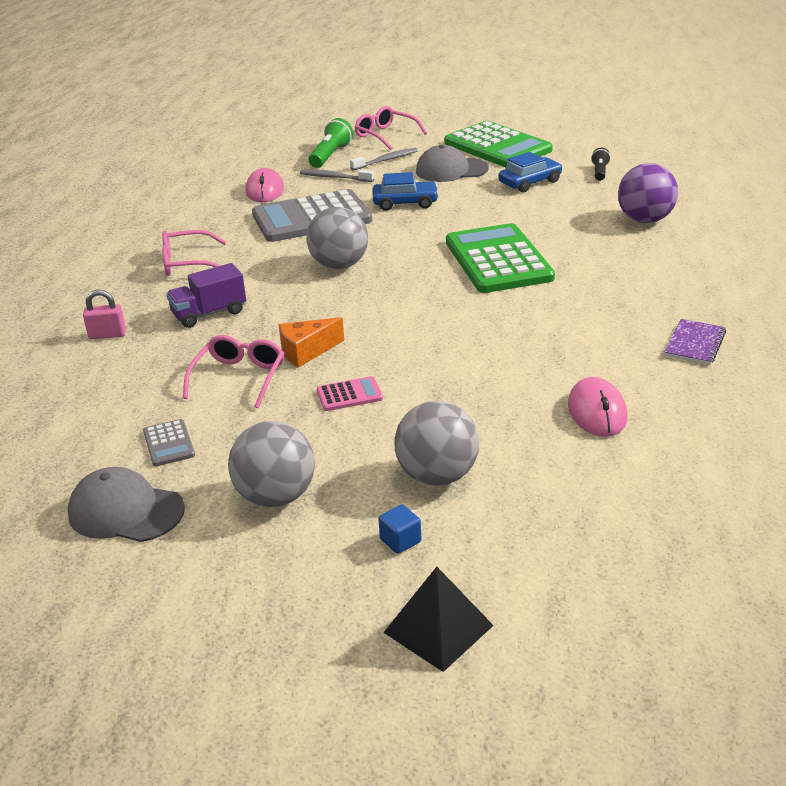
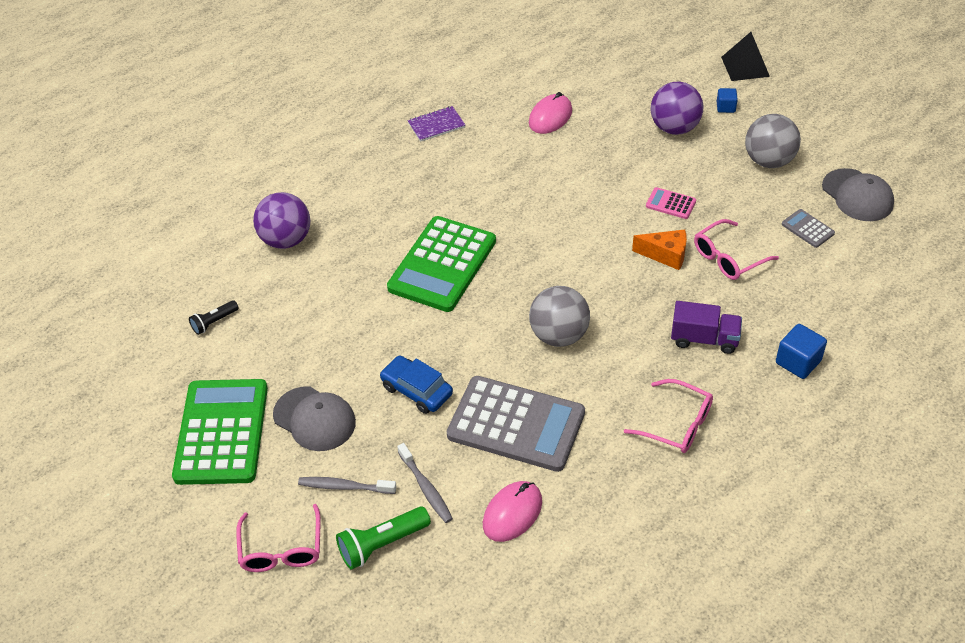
camera: 140 degrees left, 15 degrees up
(107, 335) = (798, 362): pink padlock -> blue cube
(168, 443) = (807, 229): grey calculator -> grey calculator turned 60 degrees counterclockwise
(437, 476) = (674, 128): grey ball -> purple ball
(530, 182) = (284, 347): blue car -> none

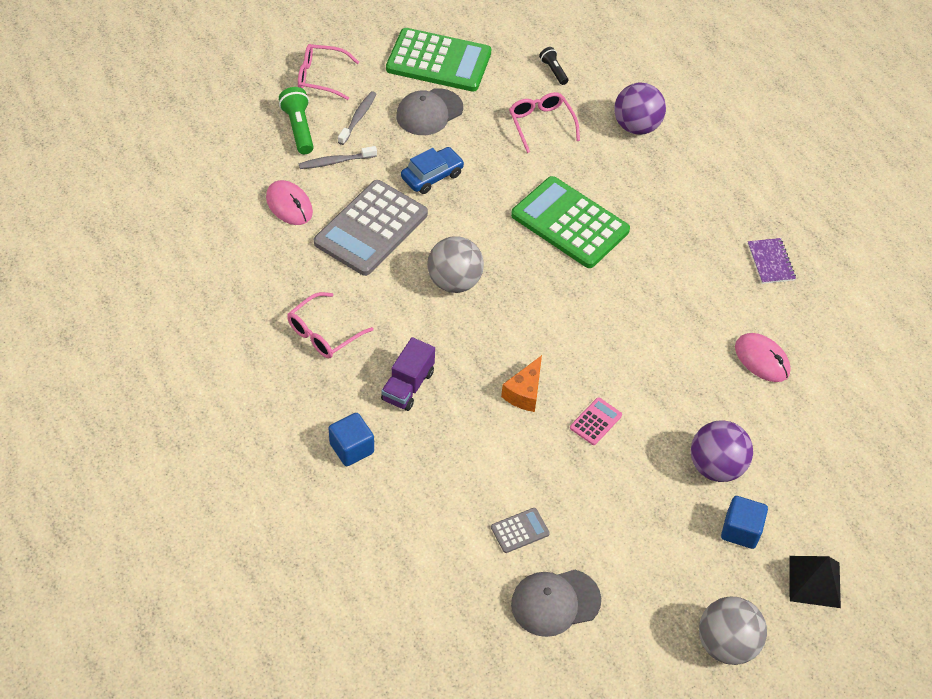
camera: 100 degrees right, 5 degrees up
(725, 107) = (740, 530): blue cube -> blue cube, size x1.61
(728, 258) = (503, 443): pink glasses -> pink glasses (541, 124)
(768, 161) = (636, 537): grey ball -> grey ball (726, 644)

